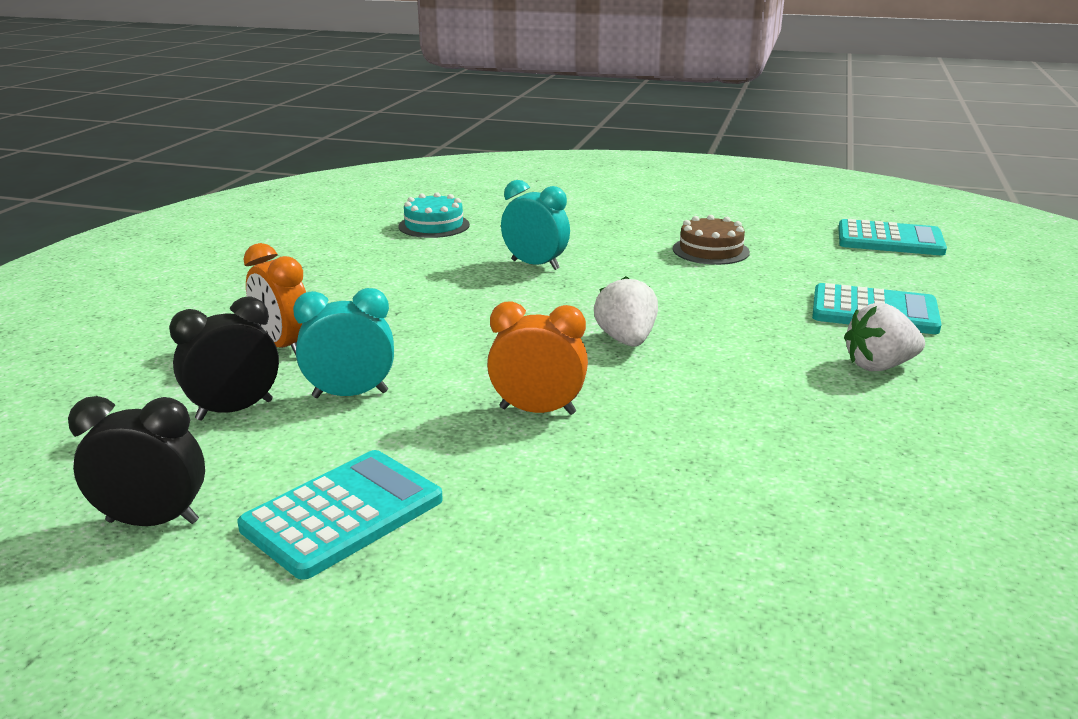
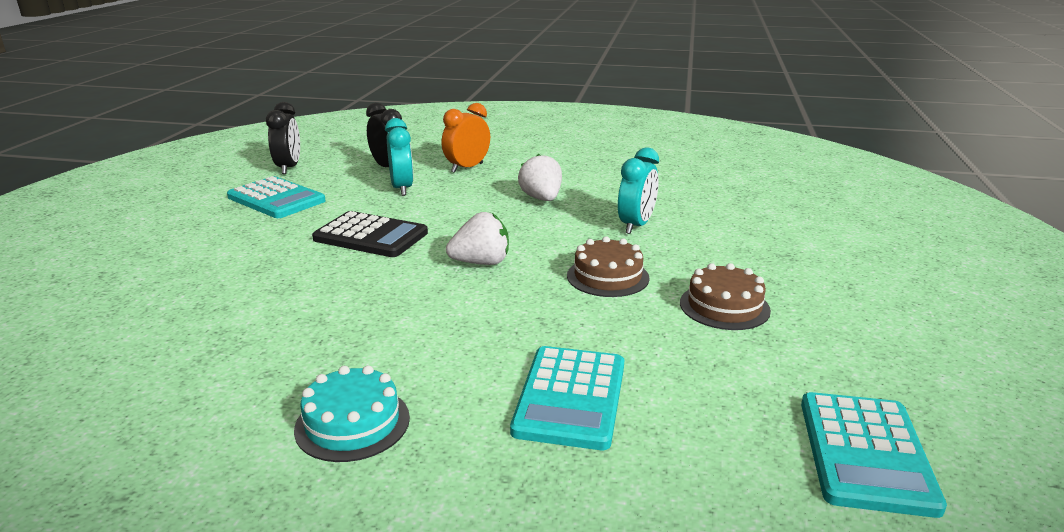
camera: 85 degrees right, 0 degrees up
(434, 225) = (711, 185): turquoise cake -> turquoise cake (352, 423)
(537, 411) = (371, 236): orange clock -> black calculator
(658, 285) = (607, 277): none -> brown cake
(879, 366) = (427, 381): white strawberry -> white strawberry (541, 199)

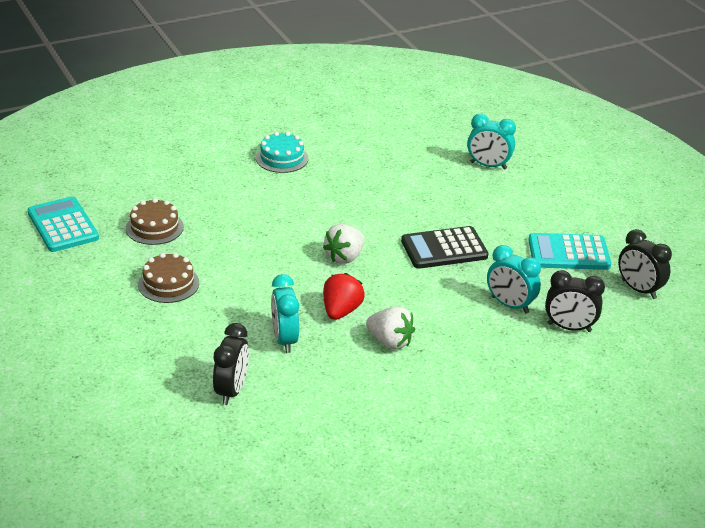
camera: 140 degrees right, 10 degrees up
(136, 290) = (488, 165): none -> turquoise clock
(467, 168) = (509, 359): orange clock -> none
(554, 227) = (341, 311): none -> red strawberry
(570, 397) = (206, 200): turquoise calculator -> none
(607, 277) = (256, 278): brown cake -> brown cake (154, 227)
(722, 212) = (231, 390): none -> black clock

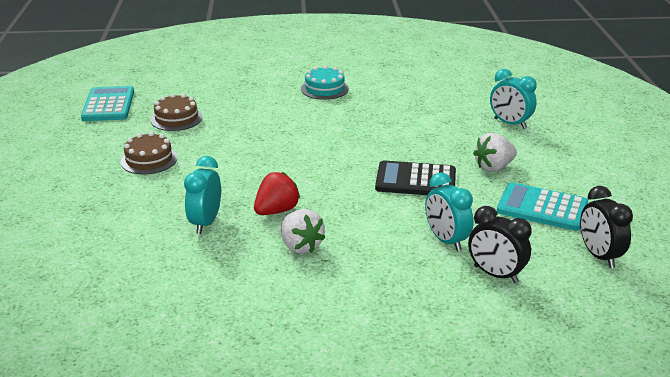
camera: 25 degrees right, 5 degrees down
(231, 390) = (122, 253): black clock -> none
(345, 257) = (317, 169): white strawberry -> white strawberry (493, 167)

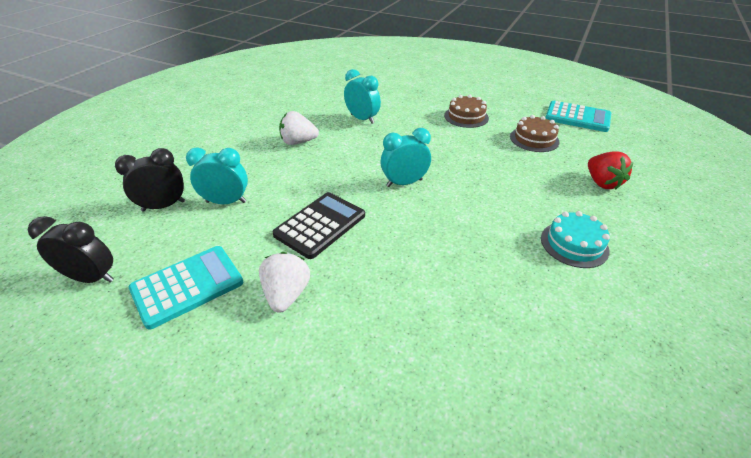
camera: 120 degrees right, 10 degrees up
(276, 211) = (348, 145): red strawberry -> red strawberry (602, 183)
(509, 123) = (369, 386): turquoise clock -> turquoise clock (404, 183)

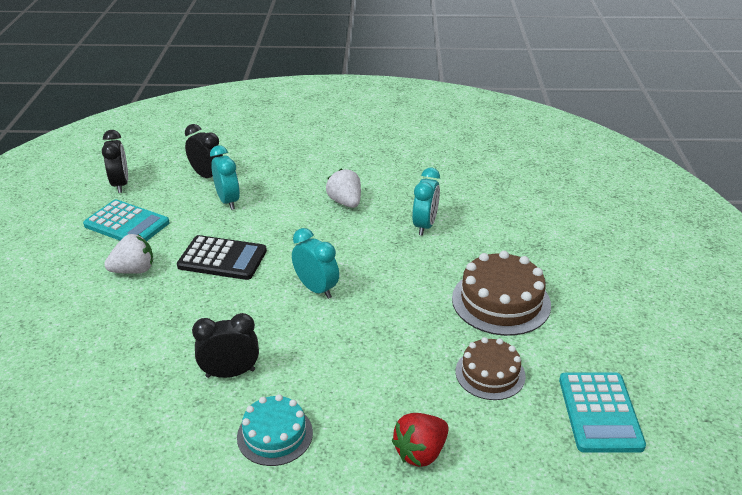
camera: 65 degrees right, 5 degrees down
(466, 117) = (501, 301): brown cake -> brown cake, size x1.57
(491, 254) = (230, 373): none -> black clock

